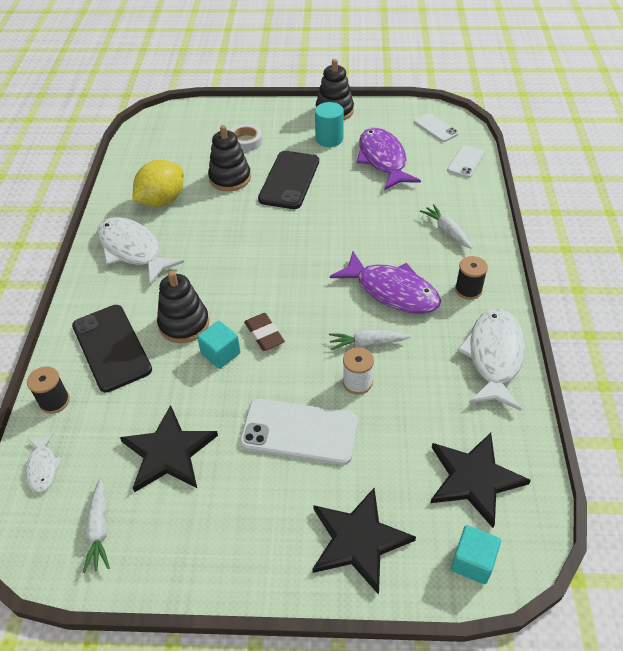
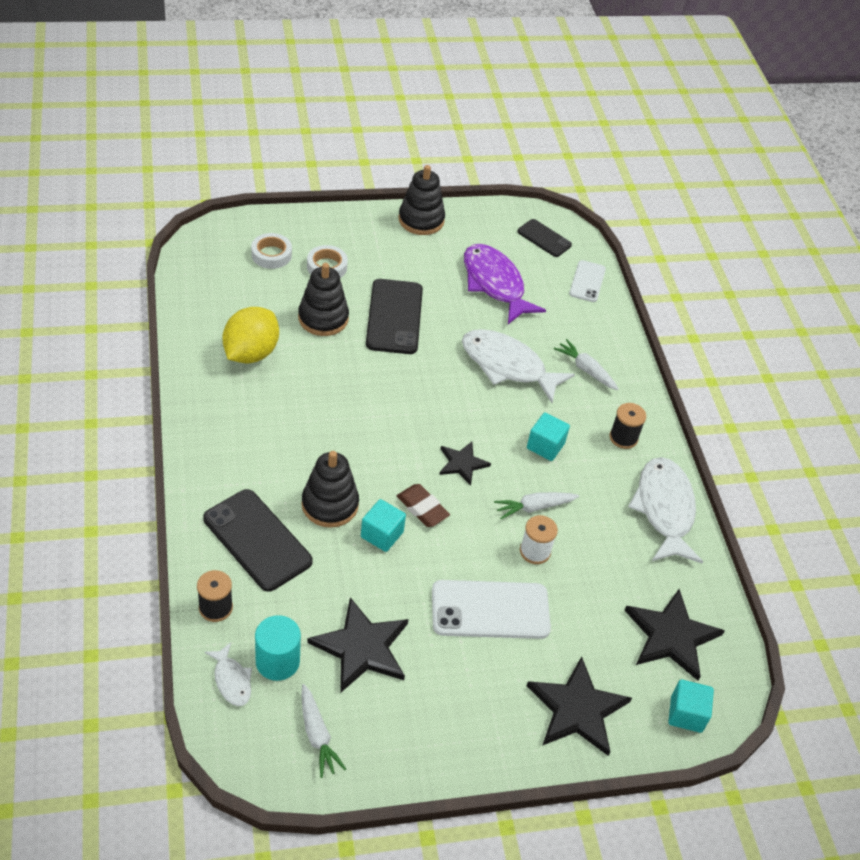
camera: 20 degrees left, 0 degrees up
(132, 250) = (238, 420): white fish -> white fish (507, 366)
(205, 131) = (271, 254): none -> white tape
(312, 300) = (462, 463): none -> black star
(329, 139) = (425, 259): turquoise cylinder -> turquoise cylinder (277, 661)
(392, 291) = (545, 446): purple fish -> turquoise cube
(435, 128) = (544, 238): white phone -> black phone

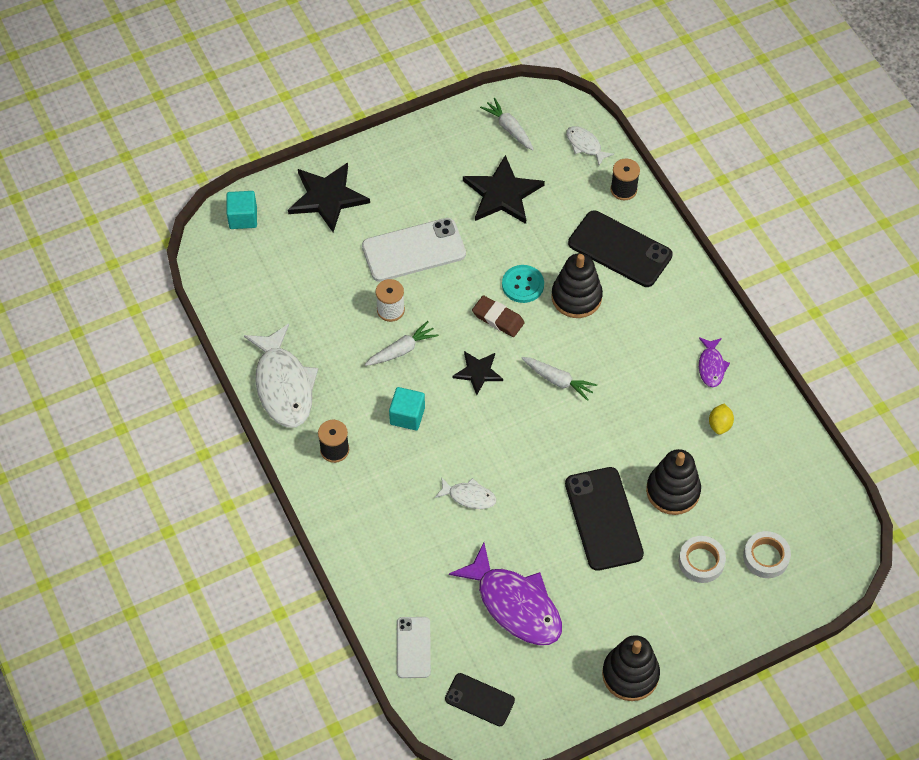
camera: 170 degrees right, 10 degrees up
(228, 401) = (711, 366): none -> purple fish
(251, 353) = (719, 425): yellow lemon -> yellow lemon, size x0.46
(277, 661) = (559, 166): turquoise cylinder -> none
(382, 534) = (523, 285): turquoise cube -> turquoise button
(507, 366) = (469, 496): white fish -> white fish, size x0.49
(586, 370) = (388, 520): white carrot -> white carrot (558, 380)
(671, 636) = (262, 273): black star -> none

